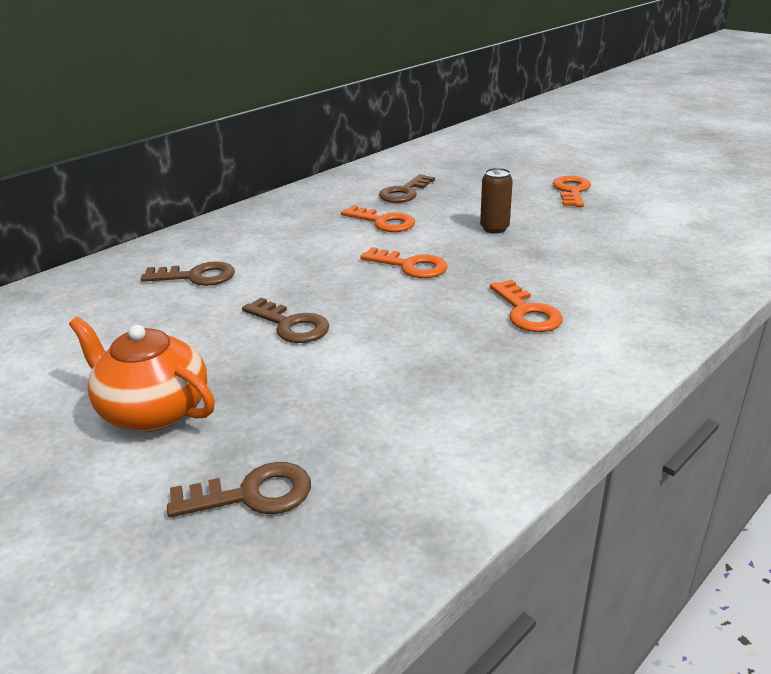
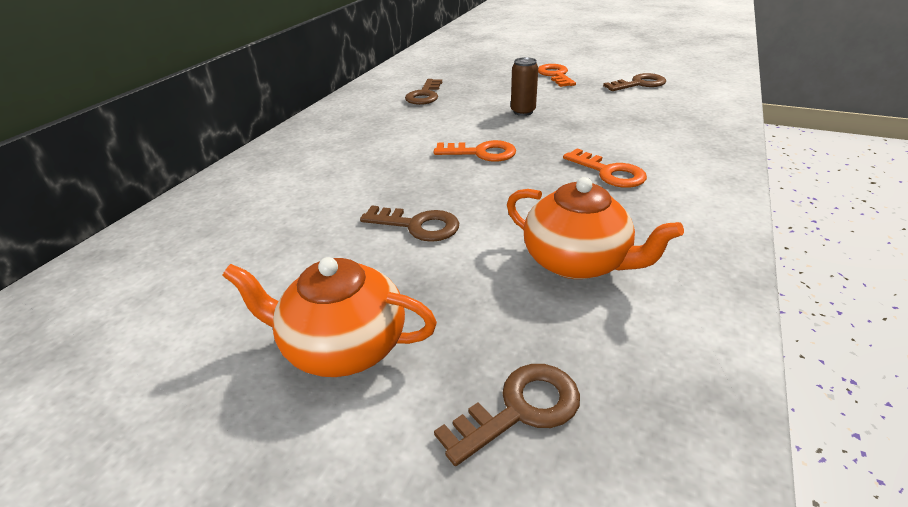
camera: 20 degrees left, 5 degrees up
(196, 276) = (287, 199): brown key -> brown key (639, 84)
(383, 222) = (427, 121): orange key -> none
(410, 391) = (577, 262): none -> orange teapot

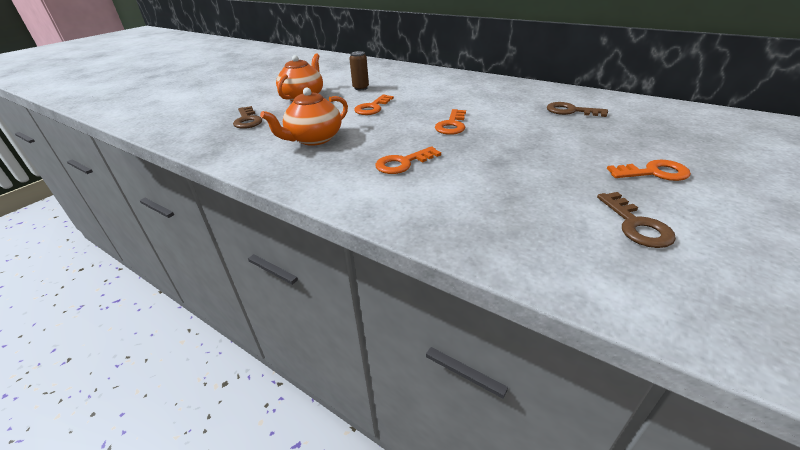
camera: 100 degrees right, 0 degrees up
(417, 225) = (372, 107): brown key -> orange key
(523, 111) = (532, 145): brown can -> brown can (361, 88)

